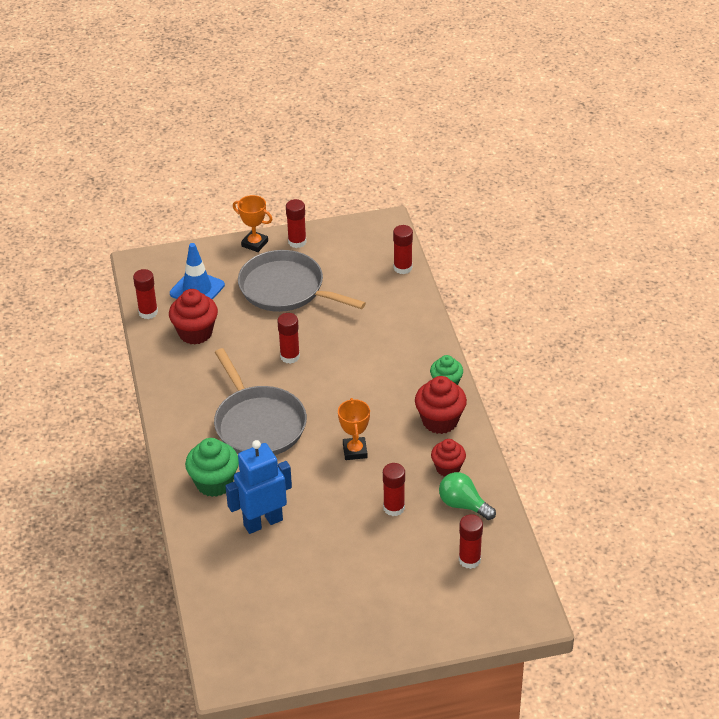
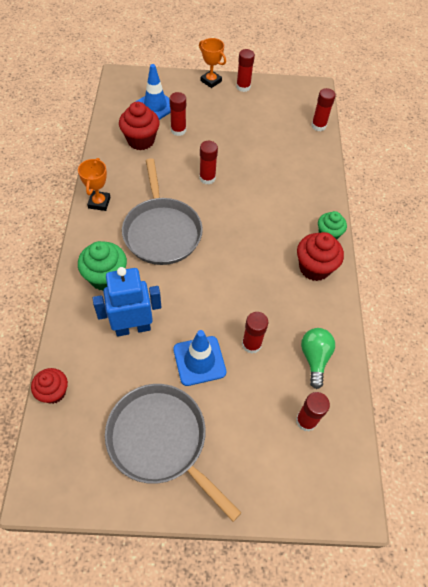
camera: 10 degrees right, 15 degrees up
(148, 312) = (111, 115): red glue stick -> red glue stick (178, 130)
(286, 289) = (222, 121): grey pan -> grey pan (160, 440)
(344, 535) = (199, 360): none -> blue traffic cone
(355, 451) = (234, 278): orange trophy -> orange trophy (99, 202)
(448, 468) = (310, 316): red cupcake -> red cupcake (54, 392)
(463, 505) = (314, 358): green light bulb -> green light bulb turned 45 degrees clockwise

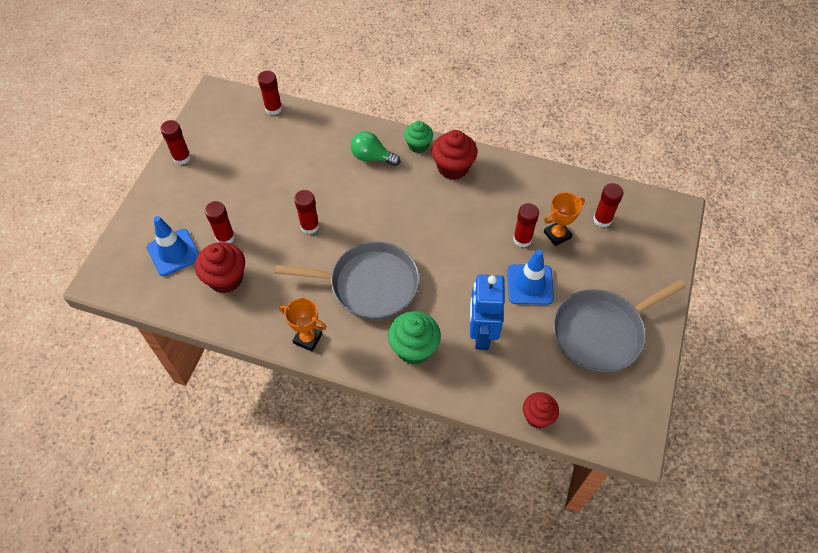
camera: 70 degrees left, 0 degrees up
(211, 81) = (156, 186): orange trophy -> orange trophy (557, 235)
(314, 358) = (546, 196): green light bulb -> green light bulb (372, 157)

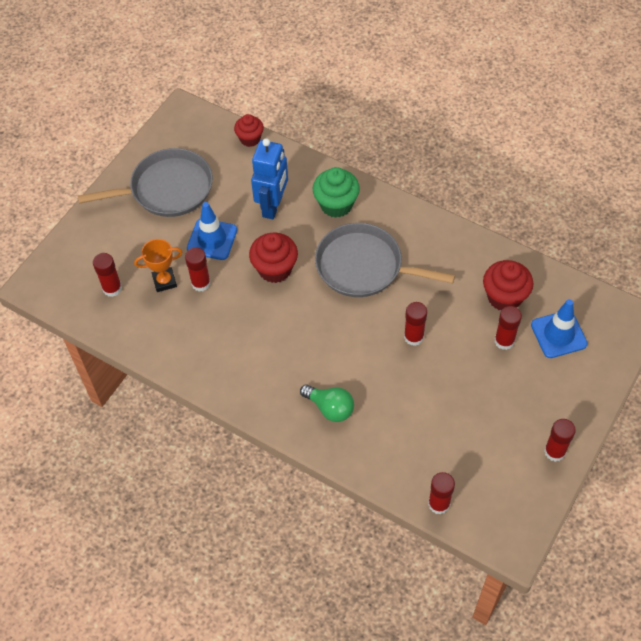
camera: 165 degrees left, 0 degrees up
(308, 338) = (430, 229): orange trophy -> none
(418, 145) = (273, 414): green cupcake -> none
(453, 167) = (242, 377): red cupcake -> red cupcake (275, 269)

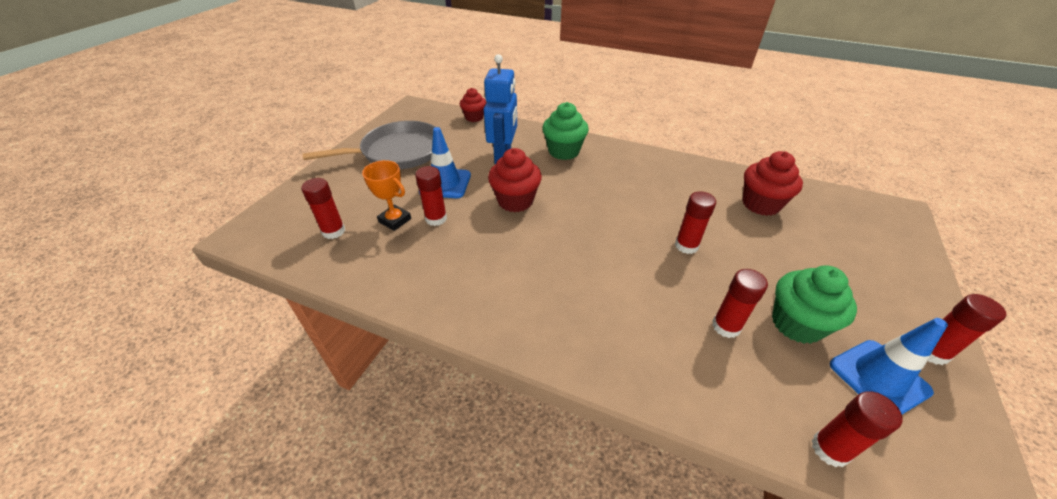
camera: 10 degrees left, 15 degrees down
(164, 281) = (395, 220): orange trophy -> orange trophy turned 60 degrees clockwise
(330, 408) = (618, 330): green light bulb -> none
(363, 266) = (607, 192): grey pan -> none
(467, 418) = (796, 324): none -> green cupcake
(504, 341) = (786, 240): red glue stick -> red glue stick (726, 326)
(558, 334) = (838, 230): blue traffic cone -> blue traffic cone (878, 378)

